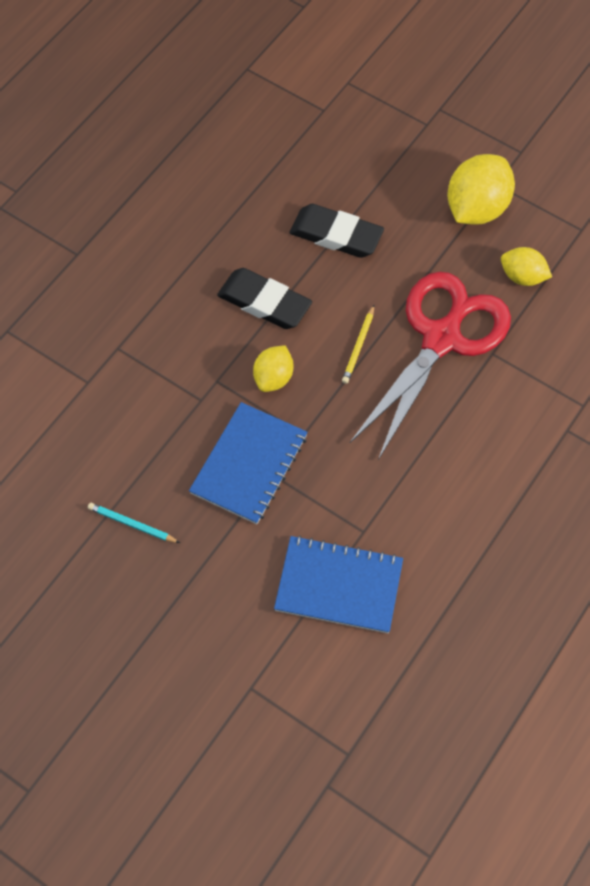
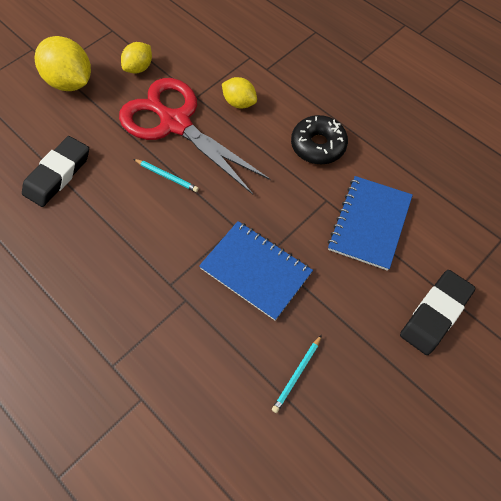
camera: 80 degrees left, 0 degrees up
(264, 302) = (104, 236): black eraser -> black eraser (435, 314)
(273, 378) = (179, 240): yellow lemon -> yellow lemon (239, 103)
(358, 346) = (167, 176): yellow pencil -> turquoise pencil
(448, 512) = (318, 145): none -> black donut

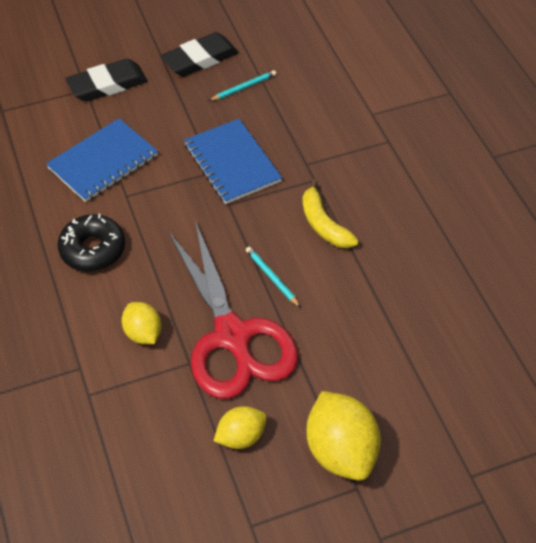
camera: 155 degrees left, 10 degrees down
(58, 174) = (391, 325): black eraser -> black eraser (200, 59)
(143, 240) = (323, 224): none -> yellow banana

